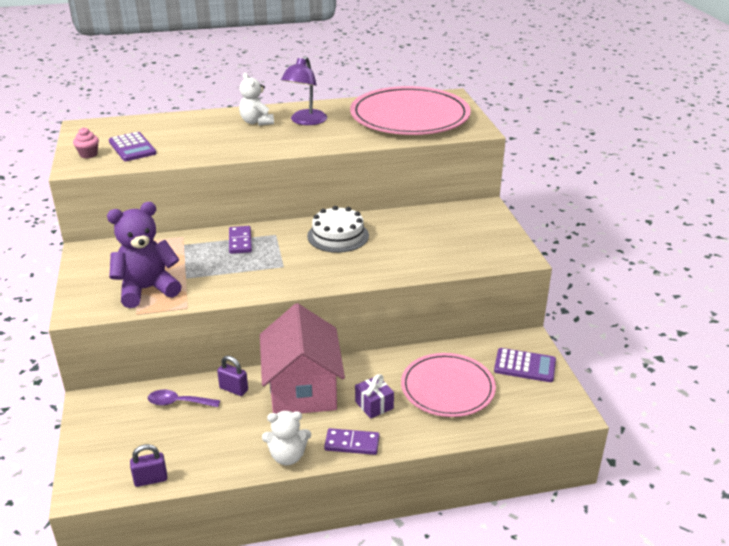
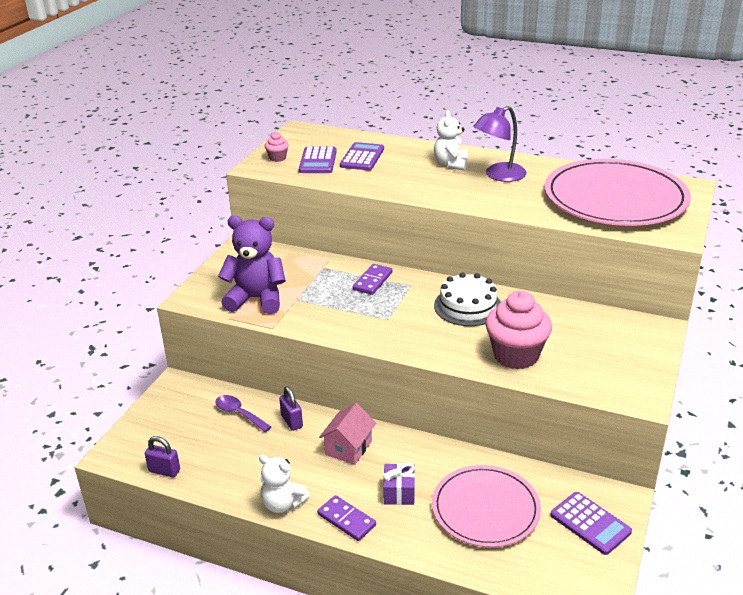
camera: 35 degrees right, 0 degrees up
(171, 135) = (362, 157): none -> purple calculator
(302, 389) = (348, 448): pink house -> pink house, size x0.52
(409, 259) = (516, 355): none -> pink cupcake

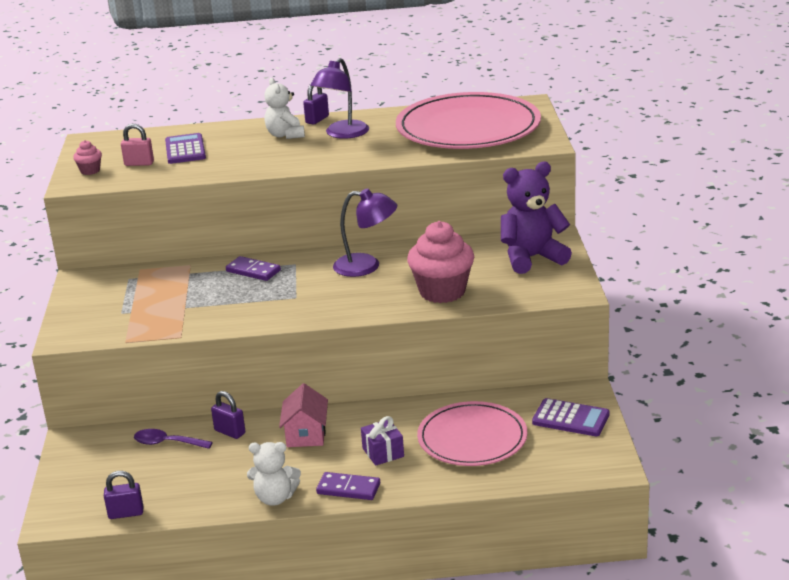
camera: 25 degrees left, 5 degrees down
(256, 299) = (141, 318): purple teddy bear -> purple teddy bear (532, 258)
(318, 161) = (139, 163): purple calculator -> pink padlock
(373, 281) = (253, 271): purple domino -> purple domino turned 60 degrees counterclockwise
(468, 306) = (366, 266): white cake -> purple lamp
(488, 156) = (317, 120): none -> purple padlock

